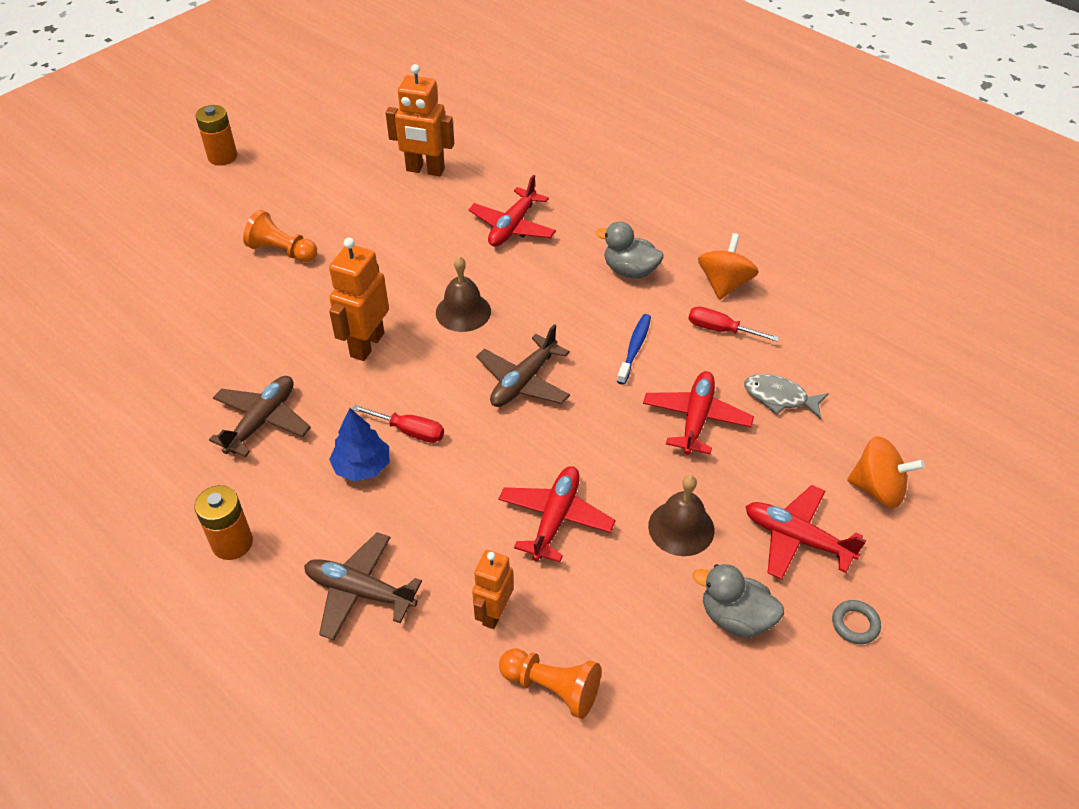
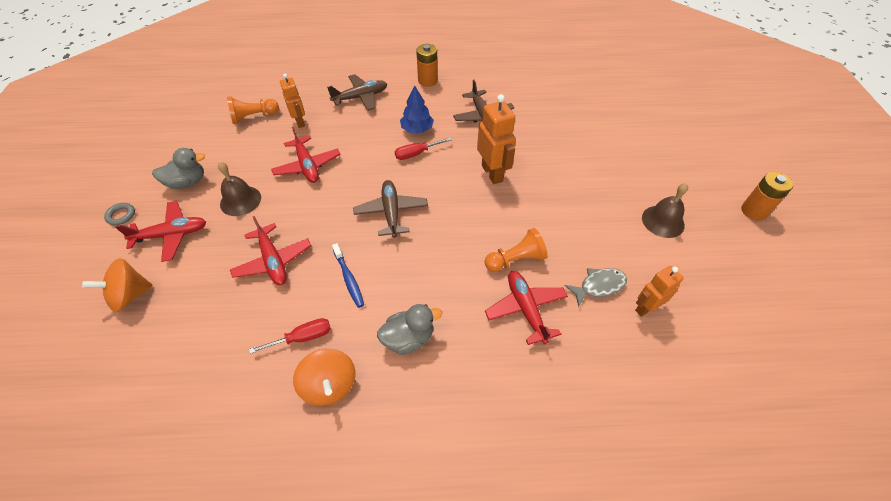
camera: 135 degrees right, 5 degrees up
(282, 251) = (612, 185): orange pawn -> orange pawn (515, 260)
(425, 170) = (646, 308): orange robot -> orange robot, size x0.65
(463, 312) = (472, 225): brown bell -> brown bell (663, 221)
(779, 398) = (226, 313): grey fish -> grey fish (599, 286)

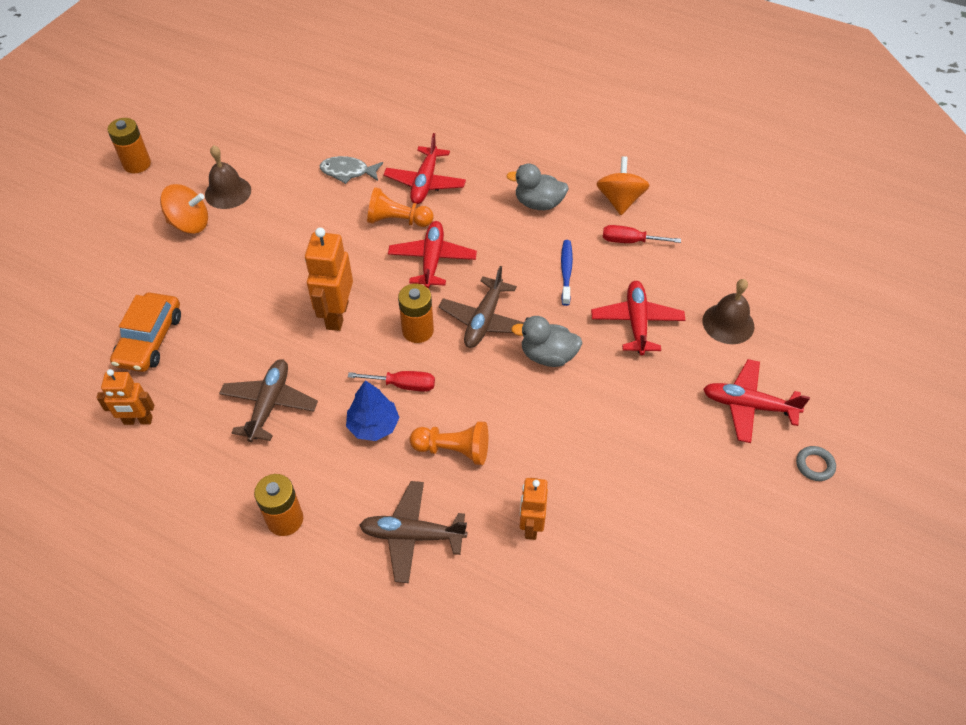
camera: 150 degrees left, 0 degrees up
(130, 295) = (796, 350): orange spinning top -> orange spinning top (190, 224)
(187, 182) = (723, 482): grey duck -> grey duck (548, 356)
(240, 200) = (656, 418): brown bell -> brown bell (728, 323)
(253, 117) = (600, 576): orange pawn -> orange pawn (453, 450)
(307, 166) = (552, 434): red plane -> red plane (432, 260)
(432, 186) = (418, 331): none -> orange battery
(583, 117) = (150, 339): none -> orange car
(646, 308) = (329, 144): orange robot -> orange robot (138, 420)

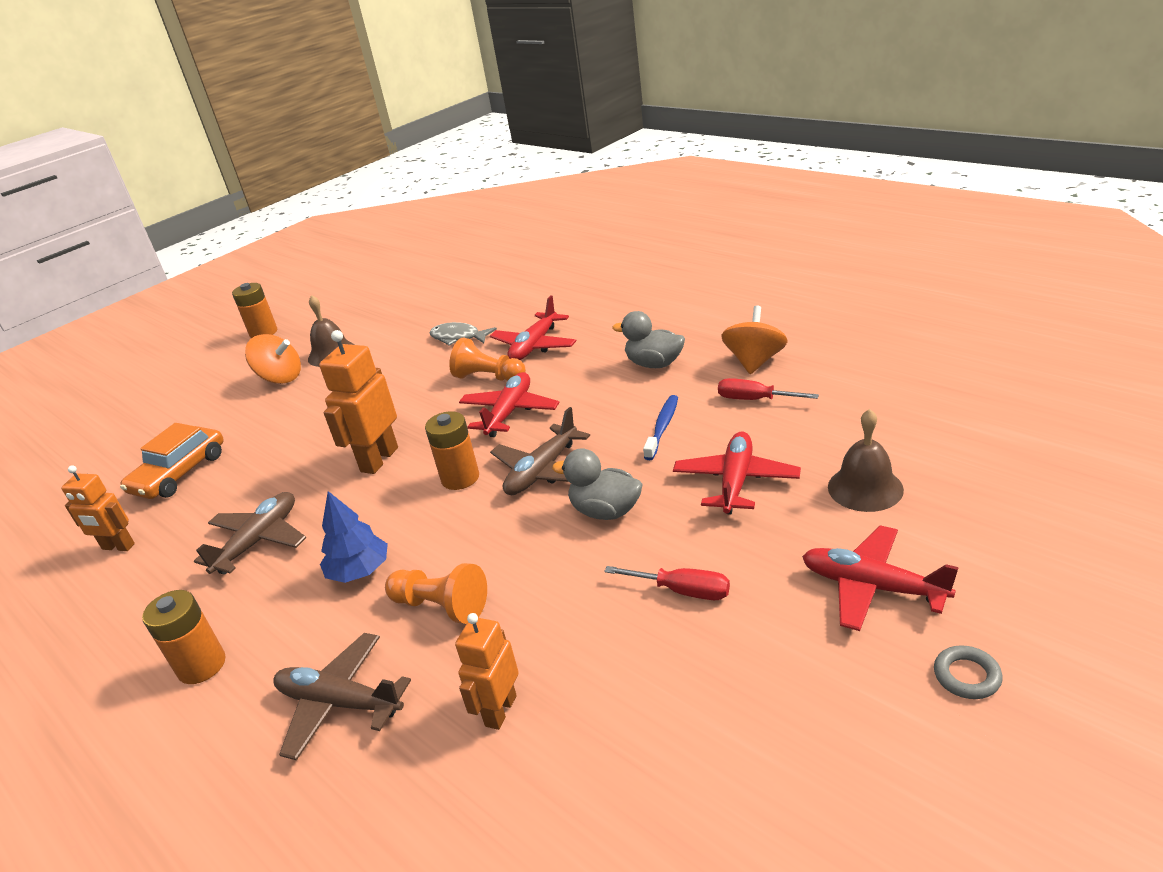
camera: 20 degrees right, 20 degrees down
(403, 385) = (415, 531): red screwdriver -> red screwdriver (682, 591)

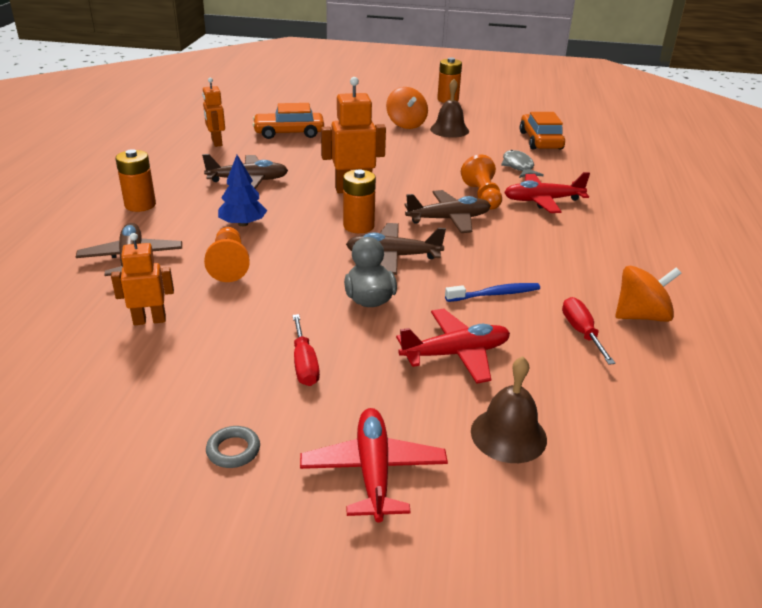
camera: 50 degrees right, 0 degrees up
(424, 308) = (540, 140): none -> orange car
(509, 412) = (448, 219): red plane -> brown plane
(654, 364) = (578, 263): grey duck -> none
(967, 676) = (293, 560): grey ring -> grey ring (233, 450)

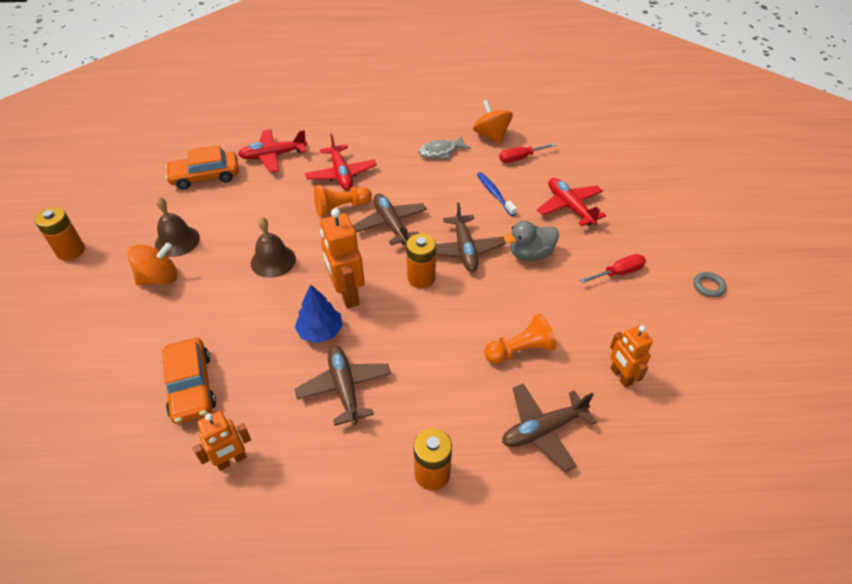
camera: 100 degrees left, 15 degrees up
(243, 224) = (444, 362): blue tree -> blue tree (320, 331)
(373, 471) = (684, 228): red plane -> red plane (273, 156)
(508, 435) = (626, 183): brown bell -> brown bell (273, 261)
(518, 167) = (272, 189): grey fish -> grey fish (441, 152)

